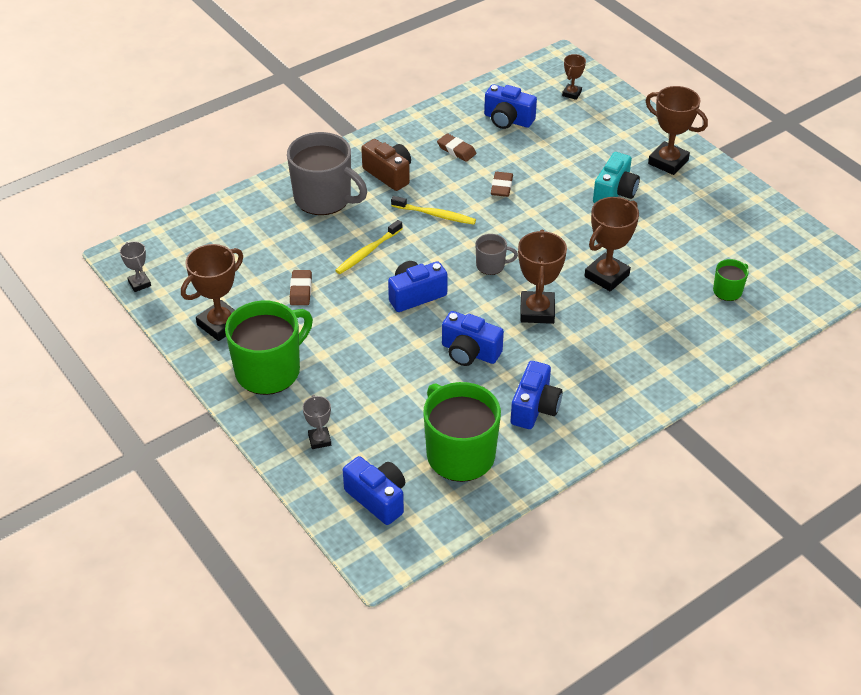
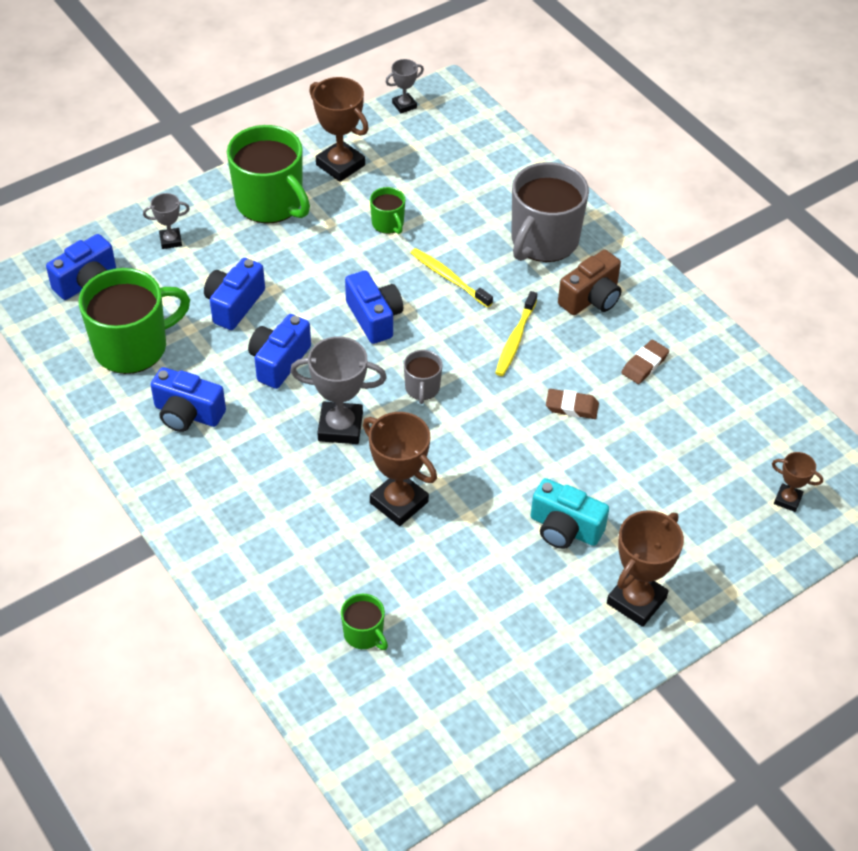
camera: 90 degrees right, 5 degrees up
(301, 290) = (388, 223): brown eraser -> green mug
(508, 120) = (716, 422): blue camera -> blue camera (234, 304)
(537, 311) = (340, 427): brown trophy -> grey trophy

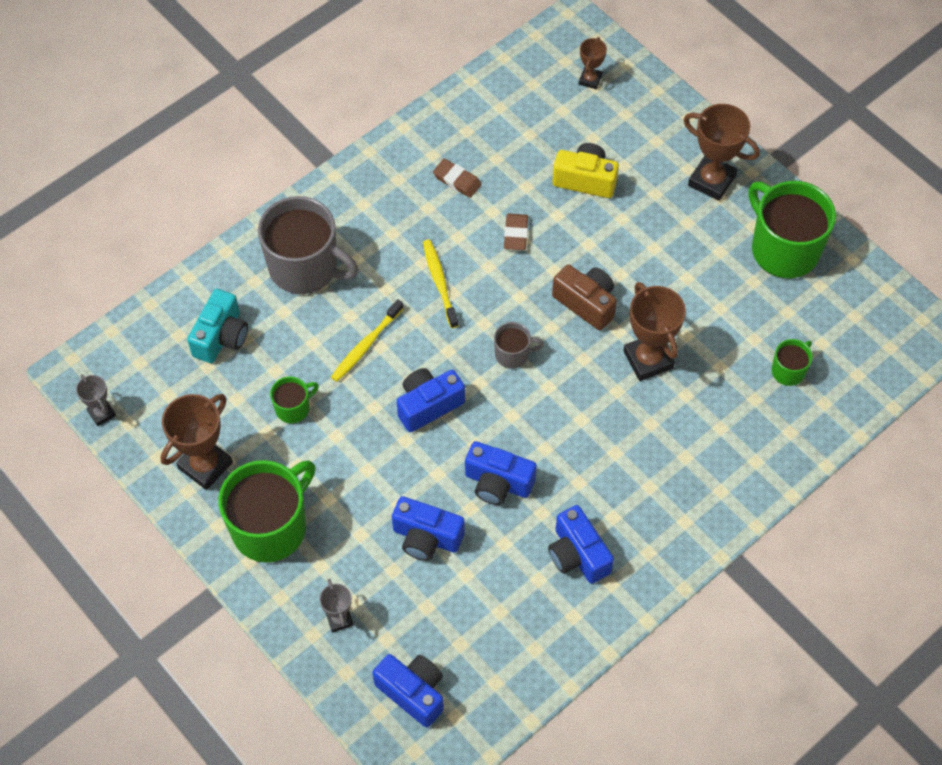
camera: 95 degrees left, 10 degrees up
(132, 347) = (498, 625): green mug -> green mug (783, 249)
(187, 414) = (577, 555): blue camera -> blue camera turned 135 degrees clockwise
(340, 427) = (571, 417): grey trophy -> none
(399, 502) = (648, 359): brown trophy -> brown trophy turned 60 degrees counterclockwise
(515, 339) = (440, 283): yellow toothbrush -> yellow toothbrush turned 120 degrees counterclockwise
(564, 528) = (651, 233): turquoise camera -> turquoise camera (221, 337)
(591, 298) = (379, 224): brown camera -> brown camera (586, 303)
(641, 477) = (585, 180): none -> yellow camera

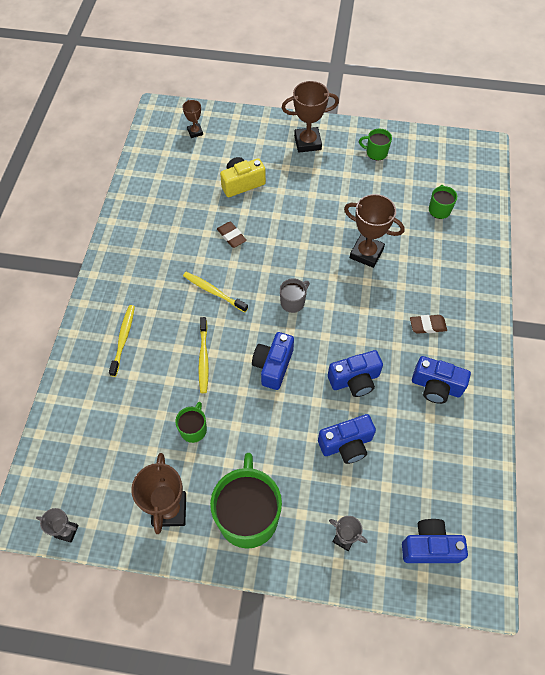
camera: 40 degrees left, 0 degrees up
(221, 337) = (107, 419): turquoise camera -> none
(305, 267) = (123, 339): grey mug -> yellow toothbrush
(457, 180) = (170, 229): brown eraser -> brown eraser (427, 325)
(586, 303) = (305, 246): brown camera -> none
(783, 249) = (376, 152): green mug -> green mug, size x0.47

